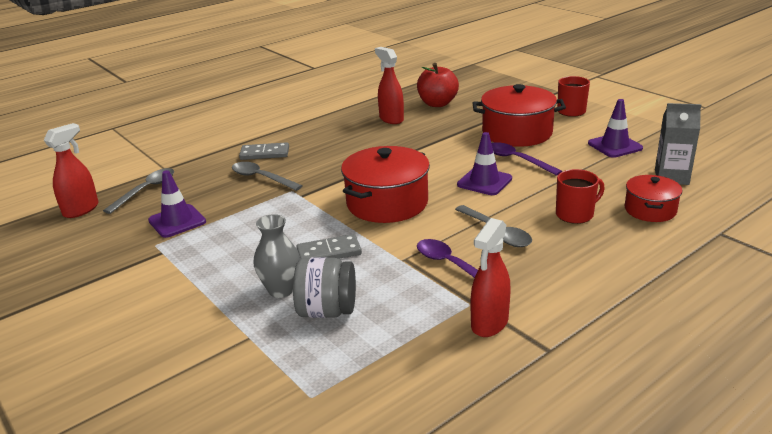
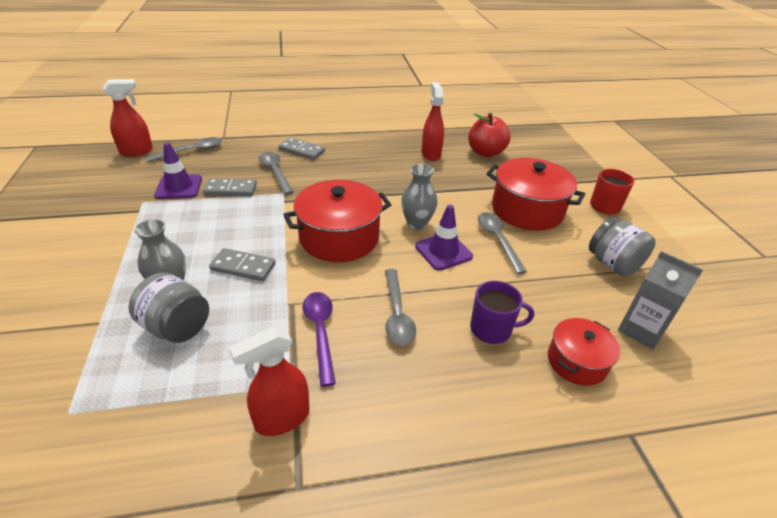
camera: 25 degrees right, 10 degrees up
(235, 205) = (230, 189): none -> grey domino
(441, 171) = (417, 224): none -> grey vase
(517, 160) = (497, 240): purple spoon -> grey spoon
(575, 214) = (492, 329): red mug -> purple mug
(615, 146) = (613, 264): purple traffic cone -> grey jar

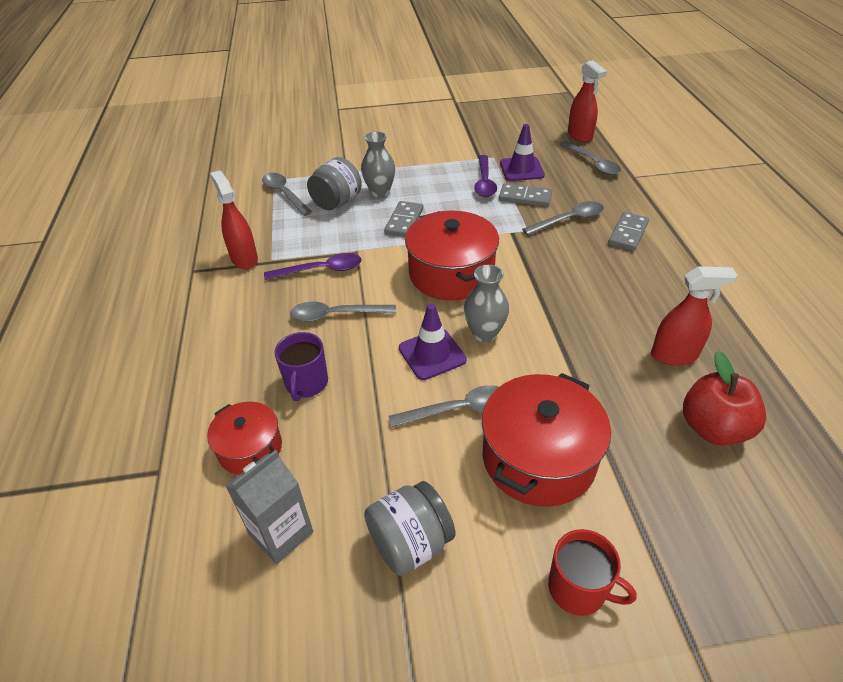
camera: 95 degrees right, 5 degrees up
(123, 391) = (284, 194): none -> grey spoon
(191, 210) = (484, 182): none -> purple spoon
(230, 189) = (525, 197): grey domino -> grey domino turned 75 degrees counterclockwise

